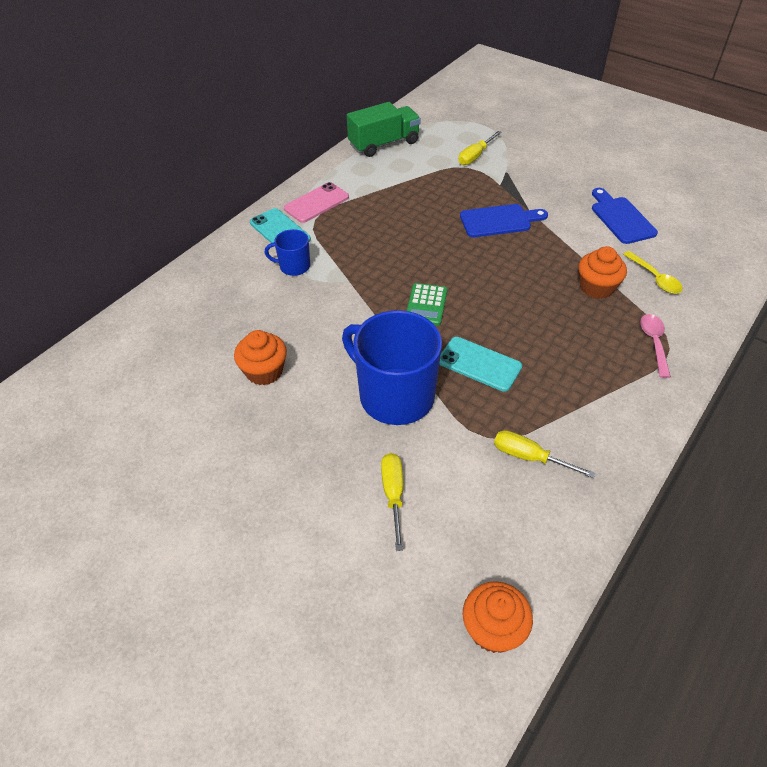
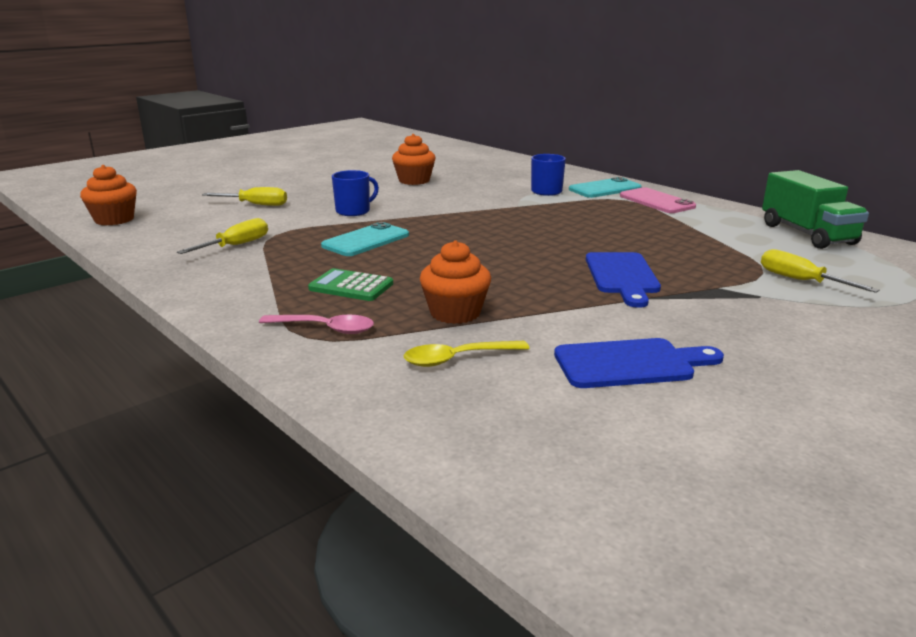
camera: 100 degrees right, 25 degrees down
(395, 396) = (353, 211): blue mug -> blue mug, size x0.48
(426, 305) = (467, 229): green calculator -> green calculator (351, 286)

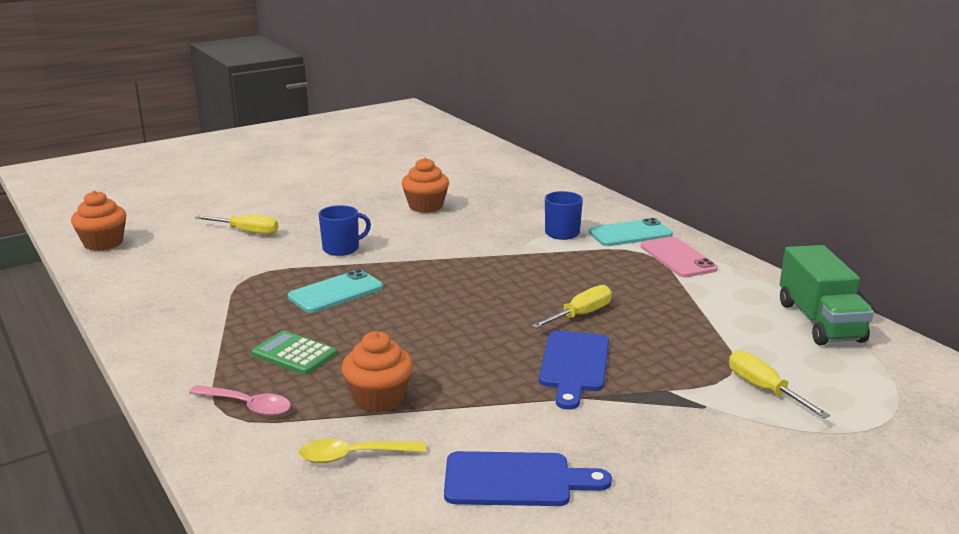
camera: 10 degrees right, 0 degrees up
(236, 246) = (206, 289): yellow screwdriver -> yellow screwdriver (580, 315)

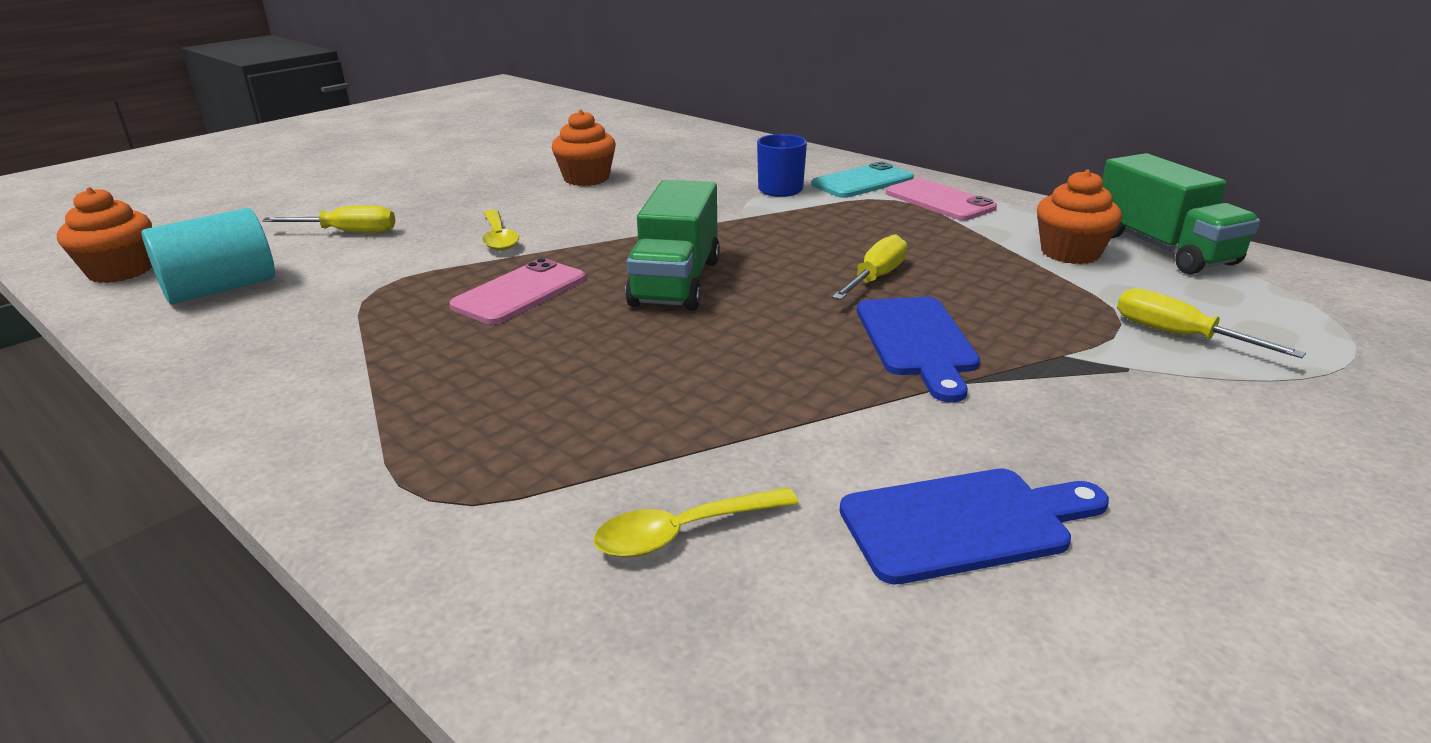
camera: 15 degrees left, 5 degrees up
(157, 264) = (221, 289): none -> turquoise cylinder
(247, 406) = (459, 479): pink spoon -> none
(294, 354) = (500, 386): green calculator -> none
(336, 292) = (519, 292): turquoise phone -> pink phone
(342, 248) = (499, 238): blue mug -> yellow spoon
(379, 398) = (670, 431): orange cupcake -> orange cupcake (1070, 253)
(441, 299) = (676, 282): none -> green truck

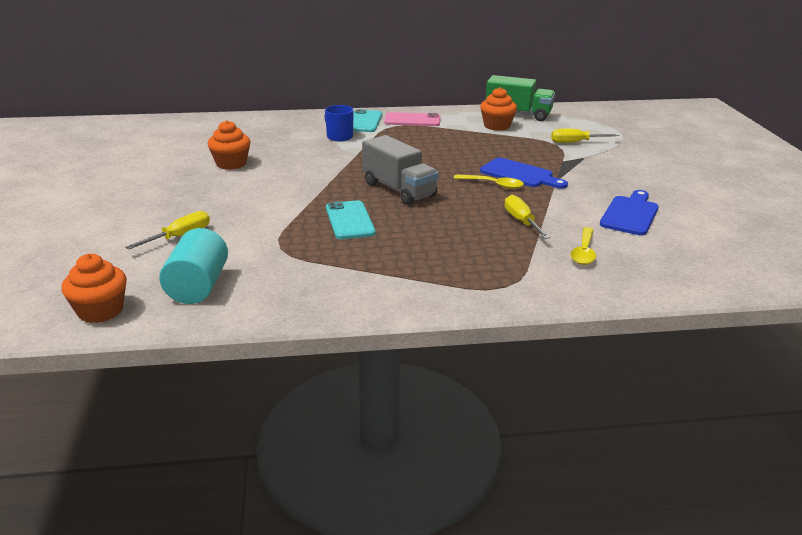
camera: 50 degrees left, 0 degrees up
(499, 238) = (271, 205): yellow spoon -> yellow spoon (493, 185)
(519, 292) = (349, 220): pink phone -> turquoise phone
(676, 282) = (399, 190): green truck -> grey truck
(875, 278) = (461, 159): yellow screwdriver -> yellow screwdriver (522, 222)

